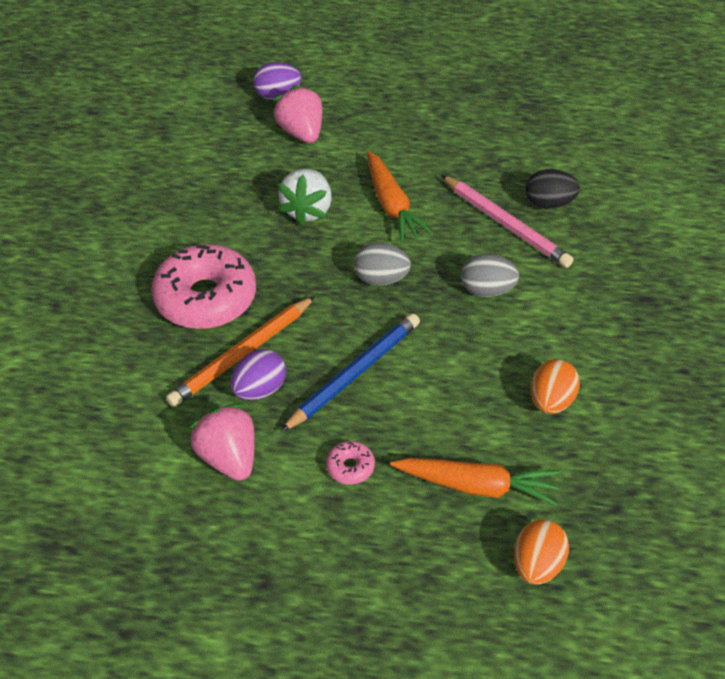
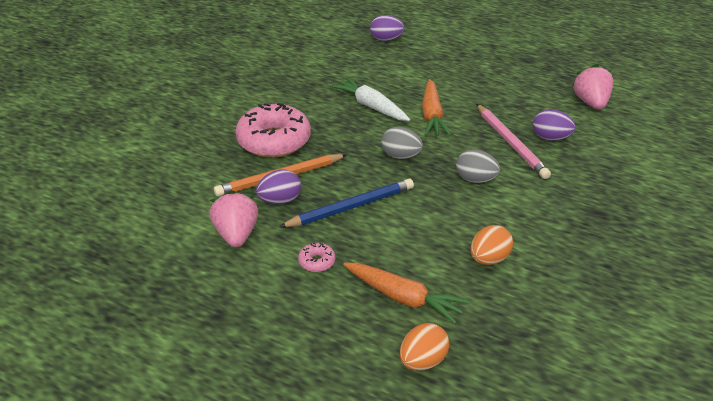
camera: 20 degrees right, 10 degrees down
(301, 133) = (391, 63): pink strawberry -> pink strawberry (591, 103)
(307, 210) = (371, 106): white strawberry -> white carrot
(548, 204) = (550, 138): black egg -> purple egg

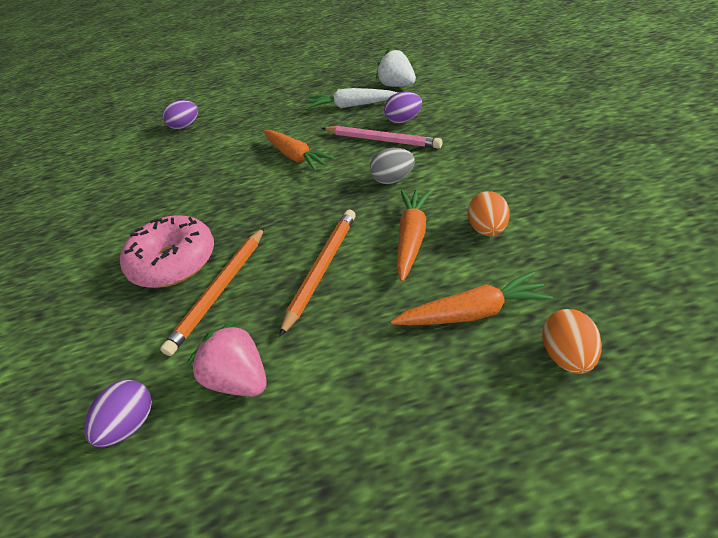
camera: 35 degrees left, 5 degrees up
(280, 200) = (246, 311): purple egg -> purple egg (130, 424)
(317, 262) = (355, 342): pink donut -> none
(351, 207) = (322, 269): blue pencil -> orange pencil
(371, 106) = (234, 179): white carrot -> white carrot (351, 106)
(401, 156) = (310, 200): grey egg -> none
(431, 228) = (411, 238): none -> orange carrot
(591, 103) = (397, 86): pink strawberry -> white strawberry

